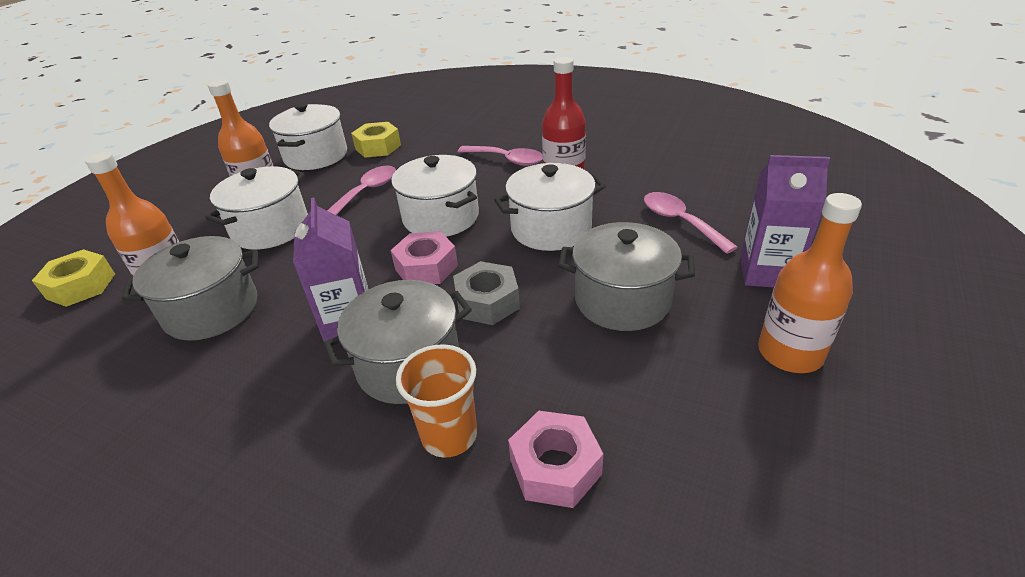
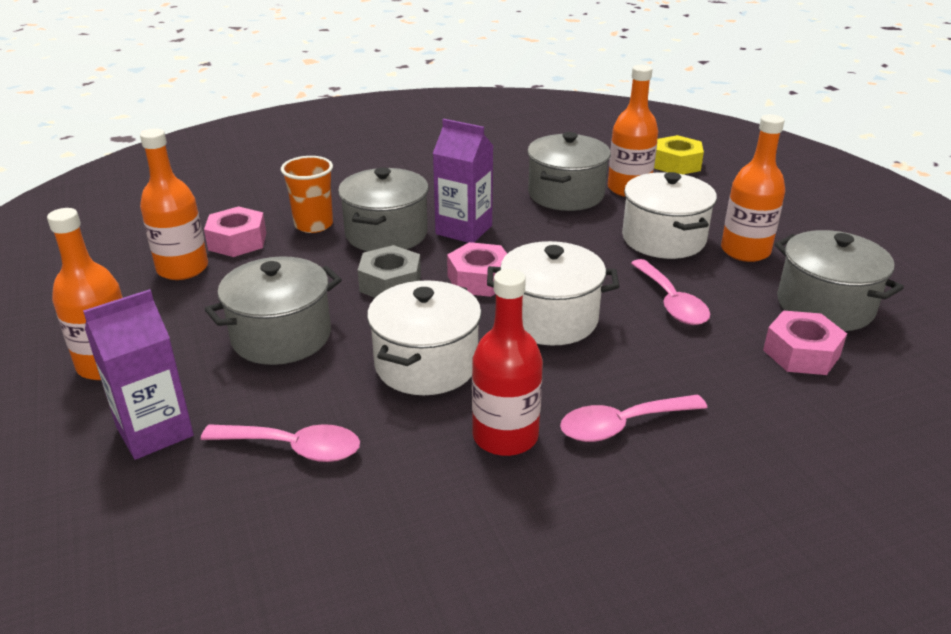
camera: 130 degrees right, 5 degrees down
(316, 156) = (825, 306): white pot -> grey pot
(378, 147) = (801, 353): yellow nut -> pink nut
(653, 455) = (182, 268): none -> orange bottle

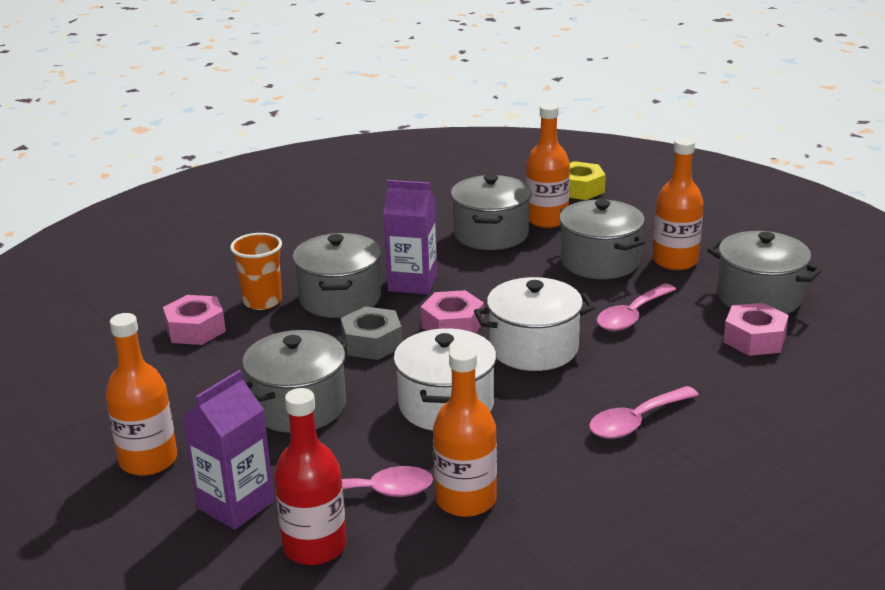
camera: 15 degrees left, 5 degrees down
(182, 268) = (158, 364): orange bottle -> orange bottle (466, 500)
(505, 436) = (545, 448): red bottle -> red bottle (314, 546)
(663, 239) = (599, 262): white pot -> grey pot
(671, 302) = (631, 316): pink spoon -> pink spoon turned 75 degrees clockwise

